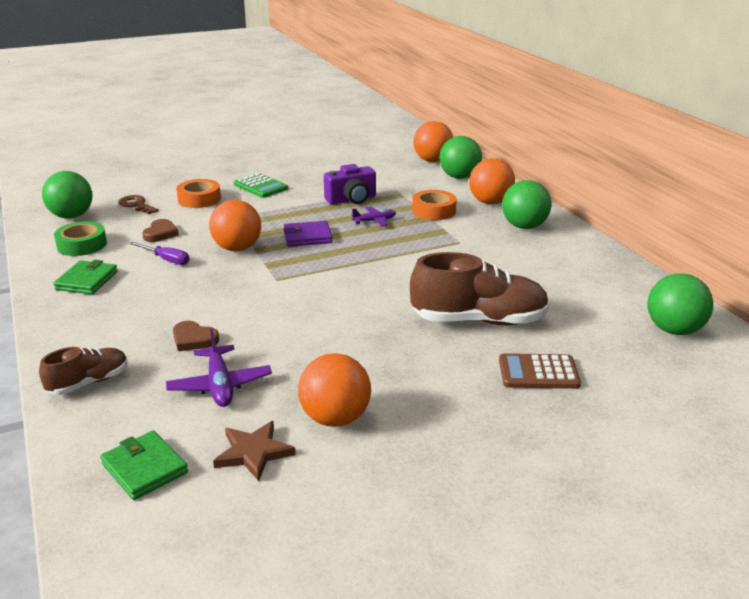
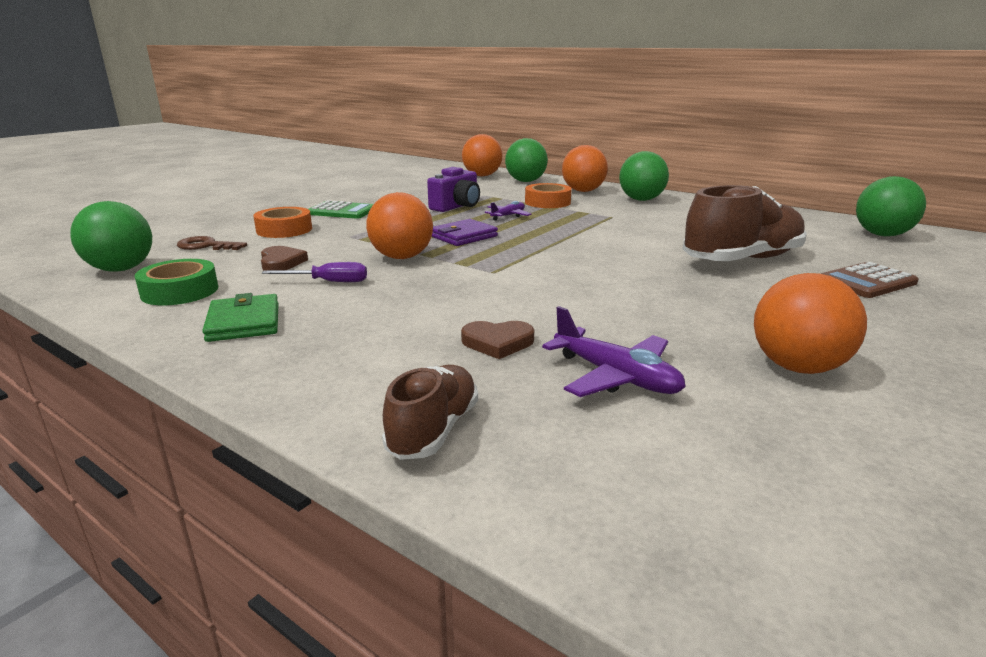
camera: 30 degrees left, 5 degrees down
(144, 468) = (708, 508): green wallet -> none
(253, 453) = (793, 432): brown star -> none

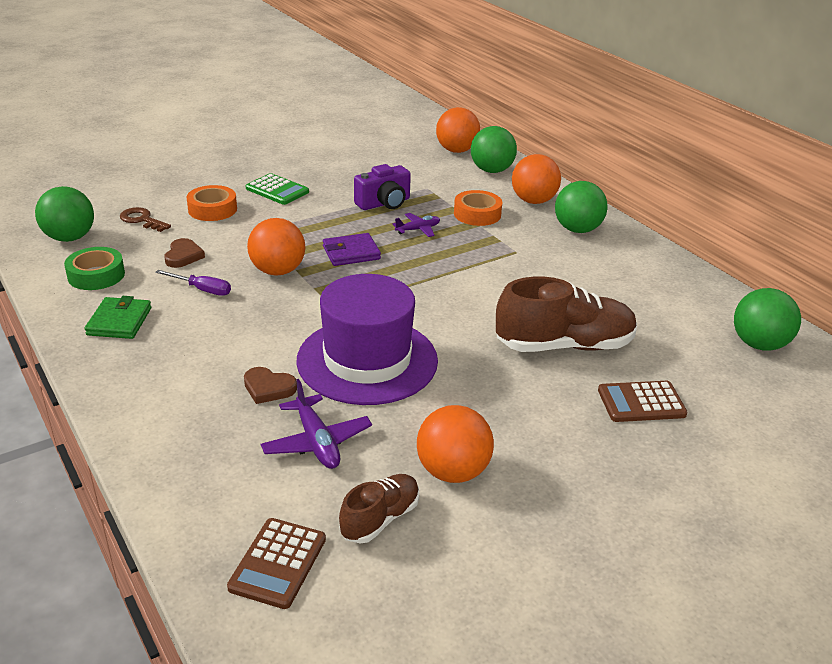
camera: 20 degrees right, 10 degrees up
(434, 430) = (169, 450): brown shoe -> brown shoe (380, 519)
(578, 301) = (367, 360): none -> purple hat
(745, 524) = (278, 563): none -> brown calculator

